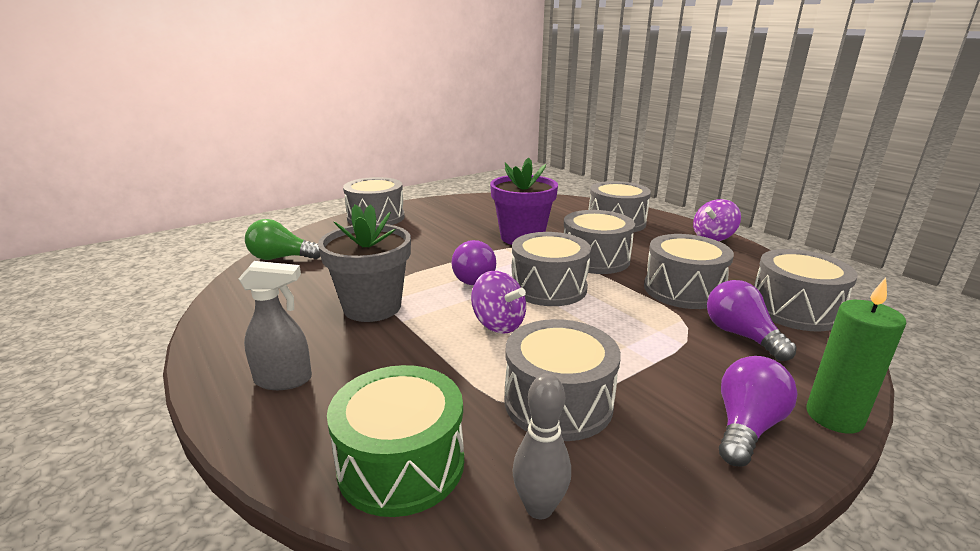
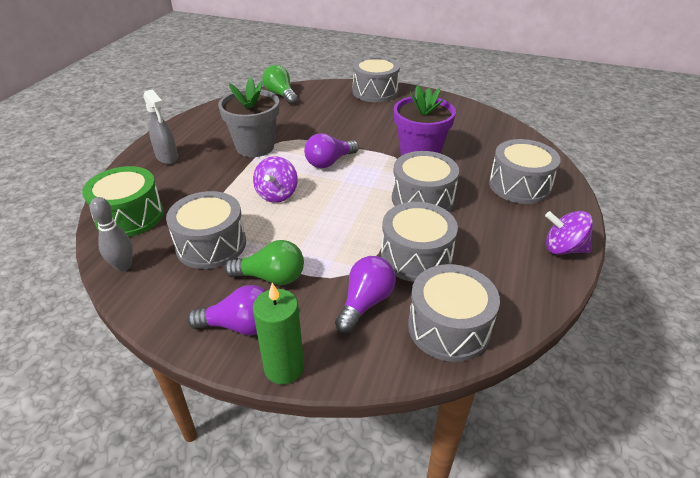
camera: 55 degrees right, 15 degrees up
(548, 287) = (348, 195): grey drum -> none
(663, 377) = (271, 277): none -> green light bulb

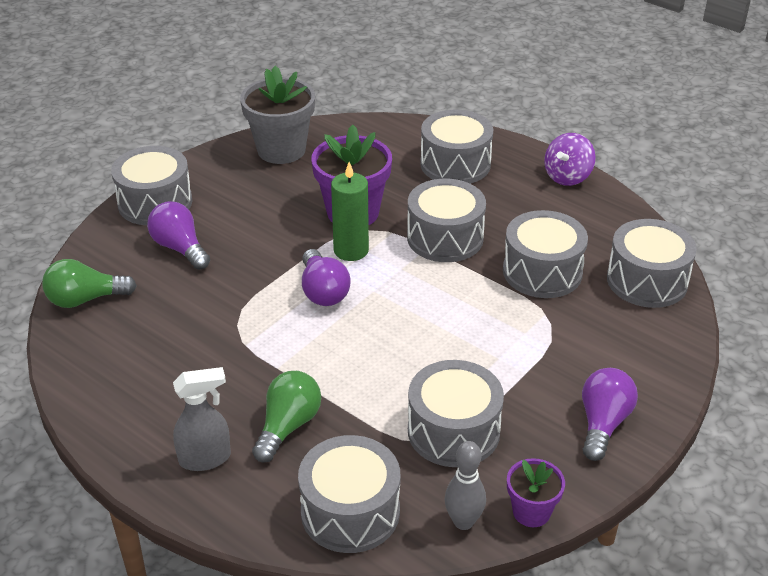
camera: 70 degrees left, 0 degrees up
(130, 216) = (350, 511): green drum -> grey drum
(135, 299) = (531, 512): none -> purple flower pot
(255, 147) = (236, 355): grey flower pot -> grey flower pot (281, 150)
(271, 277) = (535, 387): green light bulb -> green light bulb (288, 426)
(277, 194) = (373, 354): purple spinning top -> none
(284, 368) = (668, 400): green candle -> green candle (351, 250)
(365, 303) = (598, 325): purple light bulb -> purple light bulb (180, 248)

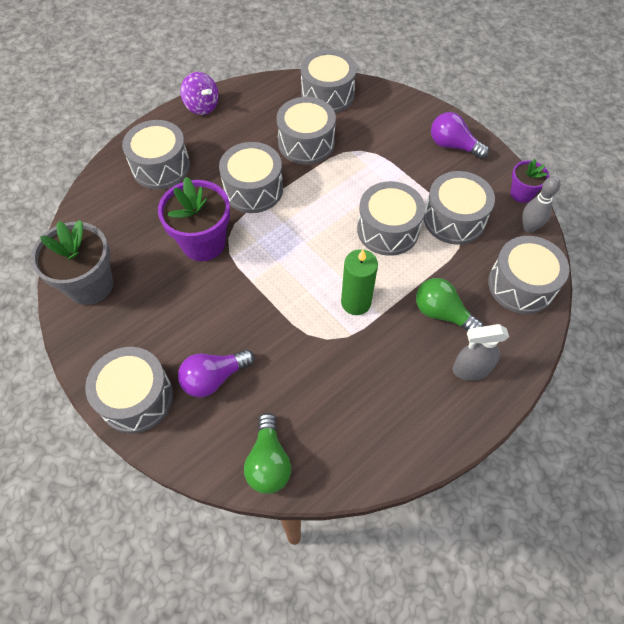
camera: 80 degrees left, 20 degrees up
(205, 458) = (470, 369): grey spray bottle -> grey spray bottle turned 90 degrees counterclockwise
(323, 291) = (298, 275): purple light bulb -> none
(351, 250) = (252, 250): green candle -> green candle (356, 302)
(414, 363) = (388, 230): none -> grey drum

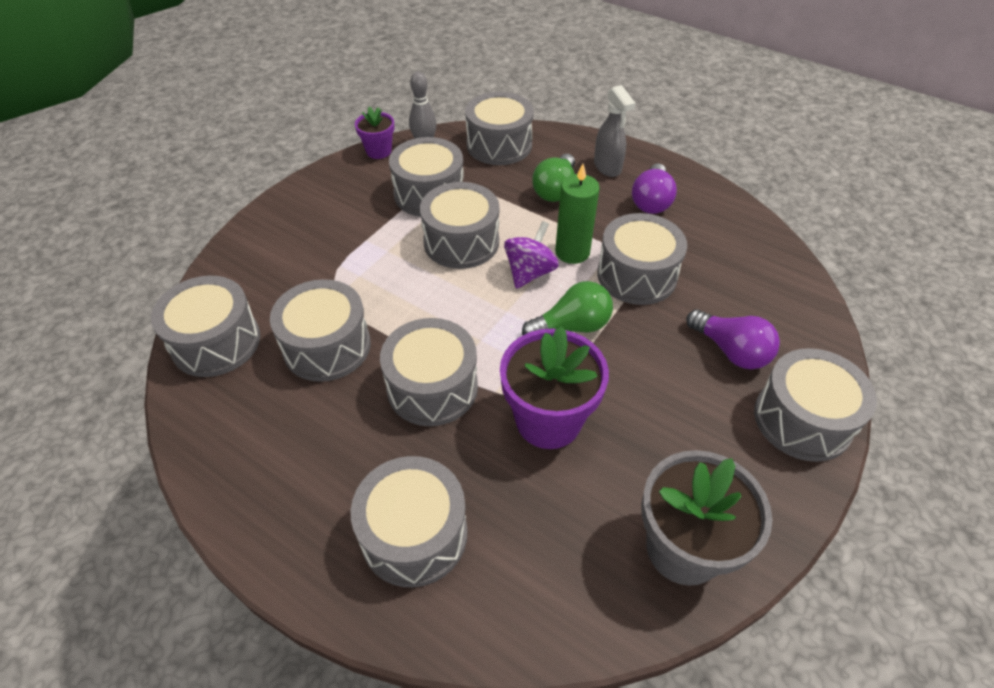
camera: 105 degrees left, 10 degrees down
(202, 106) = (251, 517): purple spinning top -> purple spinning top (530, 272)
(268, 462) = (786, 283): green light bulb -> green light bulb (571, 326)
(315, 341) = (636, 275): none -> grey drum
(453, 146) = (312, 205): purple light bulb -> purple light bulb (651, 201)

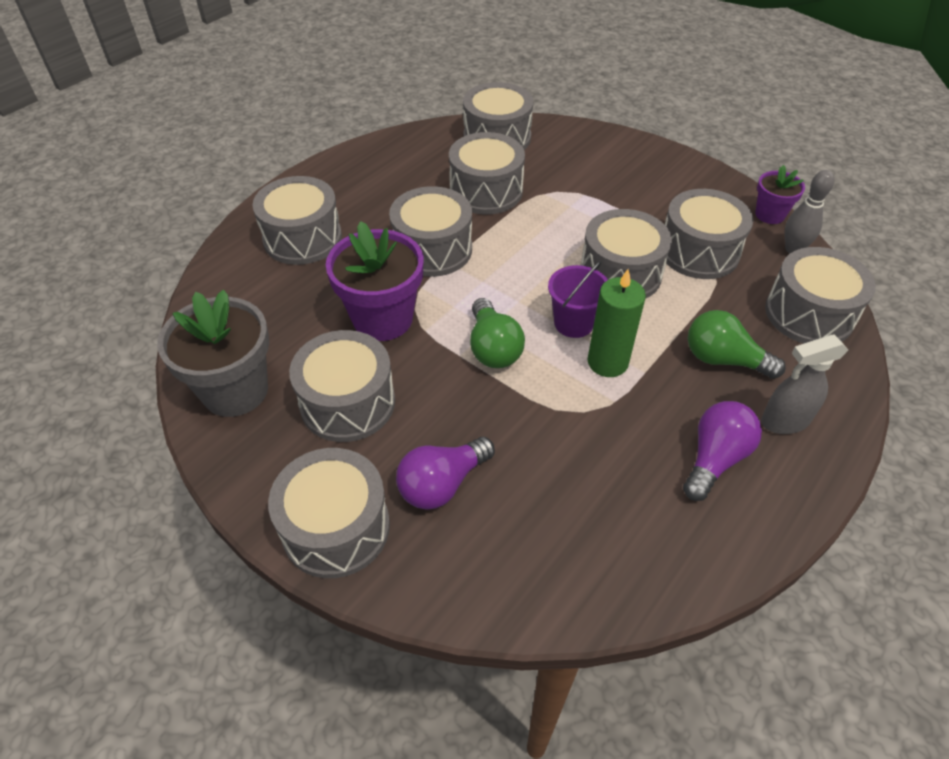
camera: 95 degrees right, 0 degrees up
(530, 272) = (574, 323): purple spinning top -> purple bucket
(636, 275) = (568, 416): grey drum -> grey drum (347, 403)
(651, 201) = (715, 459): purple light bulb -> purple light bulb turned 105 degrees clockwise

